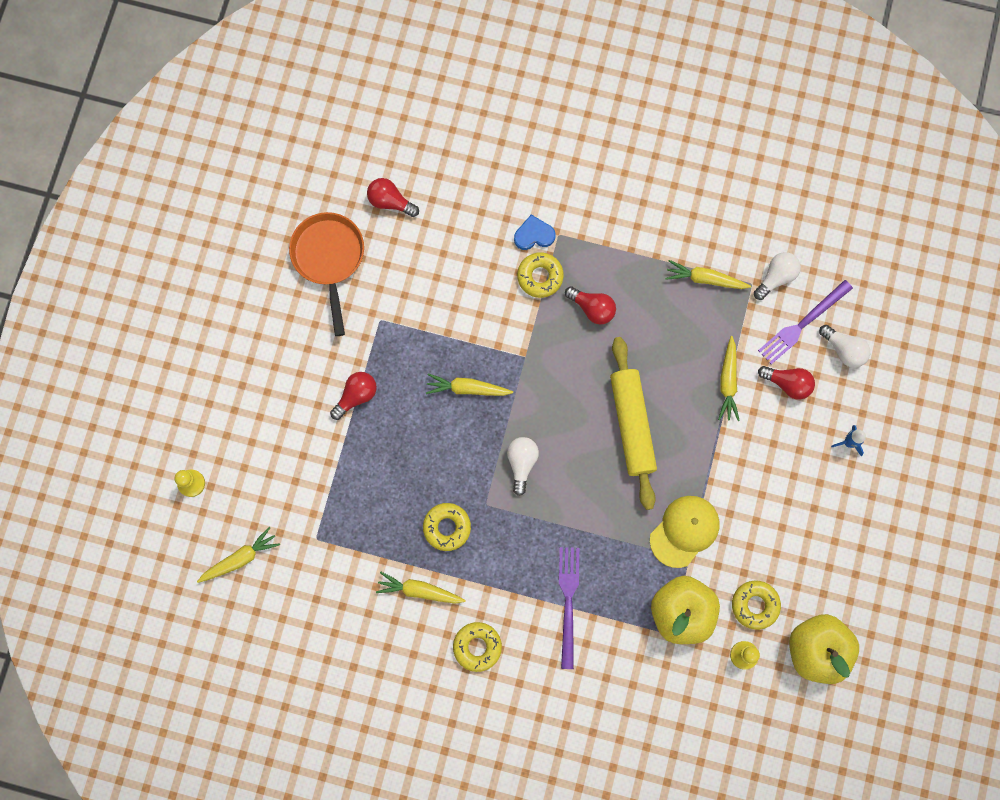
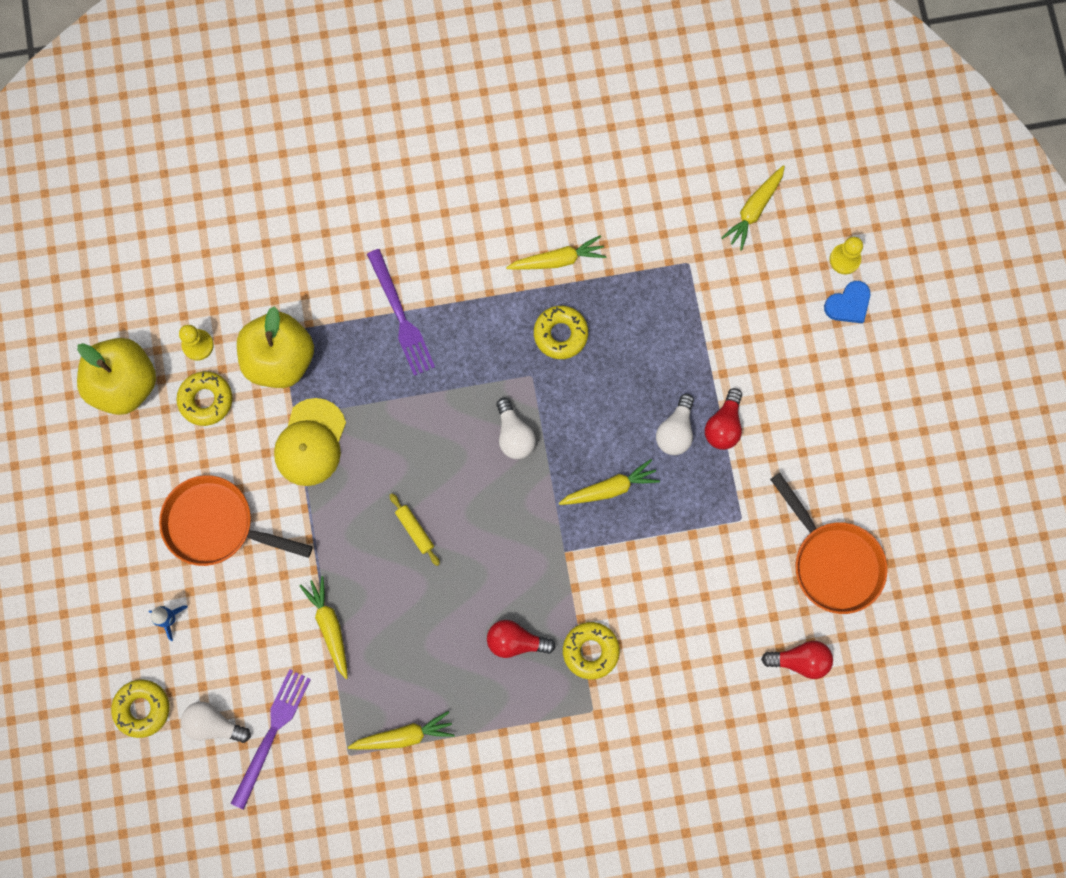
camera: 155 degrees right, 0 degrees up
(477, 647) = (473, 232): yellow donut -> yellow donut (142, 708)
(534, 235) = (620, 697): blue heart -> blue heart (848, 304)
(632, 425) = (415, 530): yellow rolling pin -> yellow rolling pin, size x0.42
(776, 277) = (323, 775): white light bulb -> white light bulb (675, 431)
(785, 499) = (216, 525): none -> orange pan
(787, 383) = (262, 655): red light bulb -> none

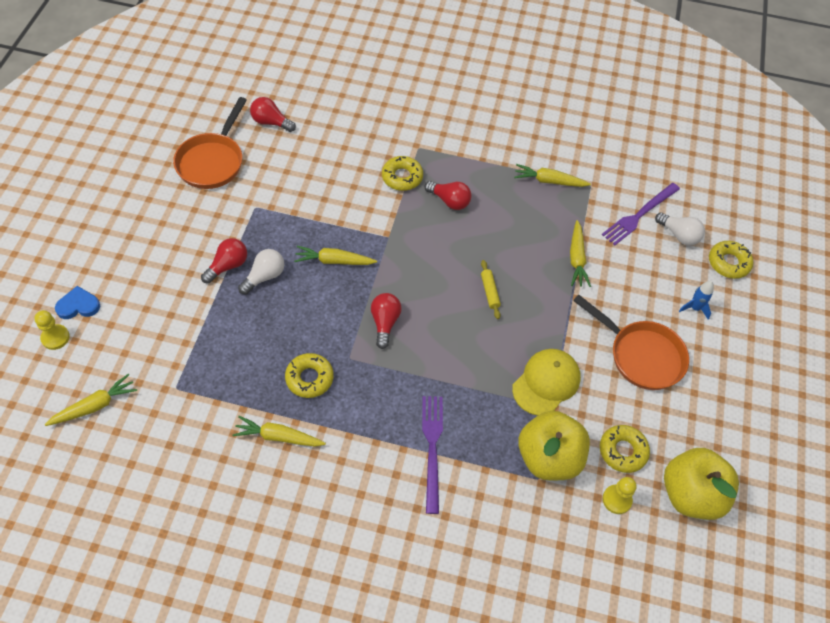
camera: 160 degrees left, 20 degrees down
(514, 435) = (385, 323): white light bulb -> red light bulb
(832, 562) = (212, 161): orange pan -> orange pan turned 150 degrees counterclockwise

